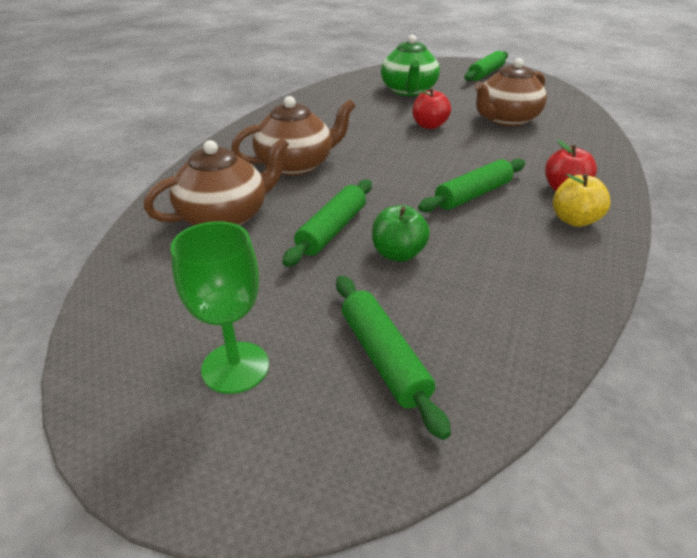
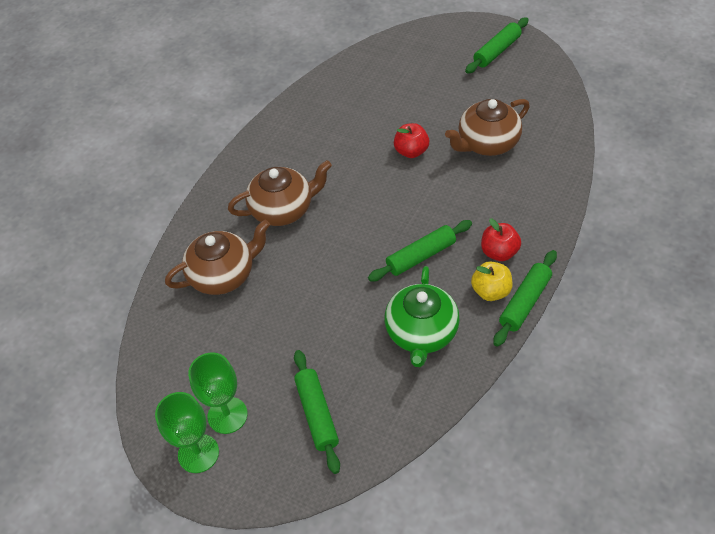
camera: 10 degrees right, 15 degrees up
(183, 426) = (198, 453): none -> green goblet
(332, 230) = (301, 294): green rolling pin -> green rolling pin (525, 302)
(398, 254) = (345, 322): green apple -> none
(408, 91) = (406, 87): green teapot -> green teapot (421, 333)

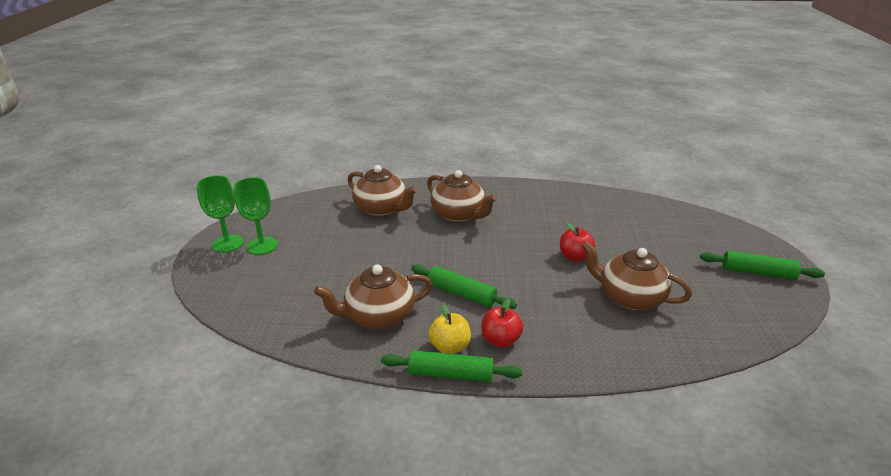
camera: 60 degrees right, 20 degrees down
(317, 414) = (276, 284): green rolling pin -> none
(421, 333) = (378, 316): green teapot -> brown teapot

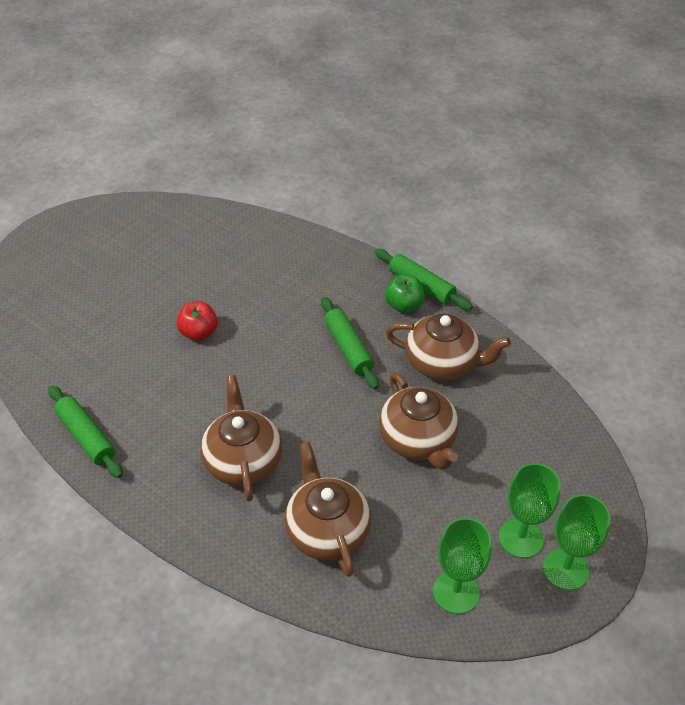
camera: 145 degrees left, 15 degrees up
(291, 214) = (456, 592): none -> green goblet
(450, 347) = (404, 305): yellow apple -> green apple
(500, 340) = (359, 291): red apple -> none
(629, 297) = (213, 273): brown teapot -> brown teapot (418, 440)
(758, 272) = (78, 239): green rolling pin -> green rolling pin (86, 437)

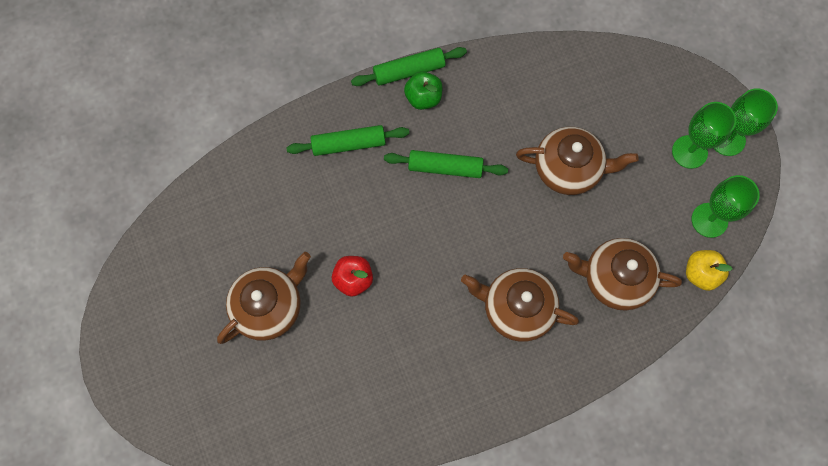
camera: 60 degrees left, 25 degrees up
(86, 437) = (421, 424): green rolling pin -> green rolling pin (348, 144)
(386, 610) = (700, 274): none -> yellow apple
(442, 363) = (503, 106): brown teapot -> brown teapot (269, 306)

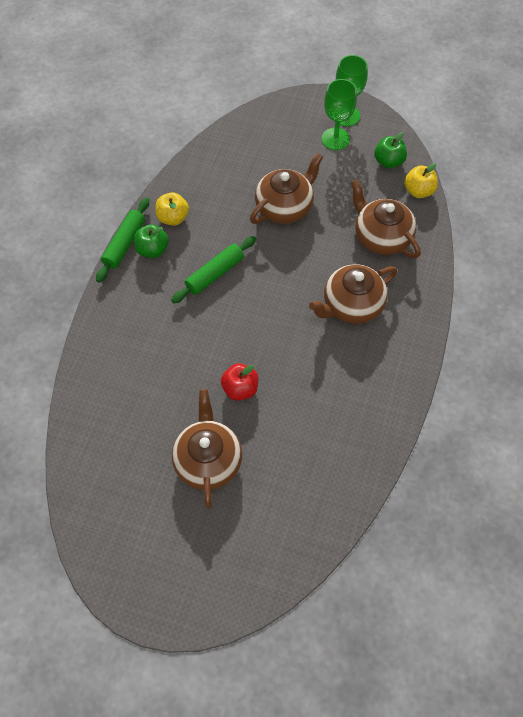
camera: 50 degrees left, 10 degrees down
(348, 144) = (139, 319): green rolling pin -> none
(470, 86) = (173, 218): none -> yellow apple
(615, 279) = (381, 237): brown teapot -> brown teapot turned 90 degrees clockwise
(709, 220) = (388, 162): green goblet -> green apple

